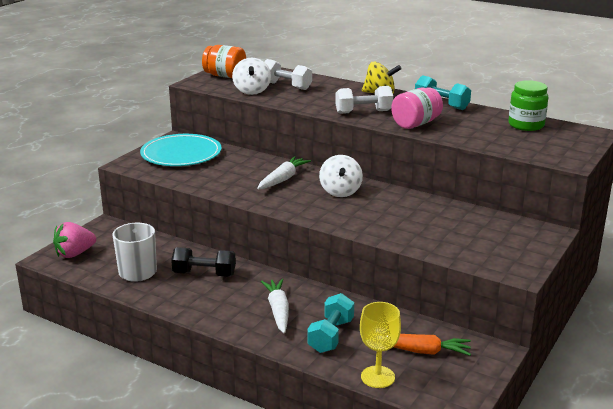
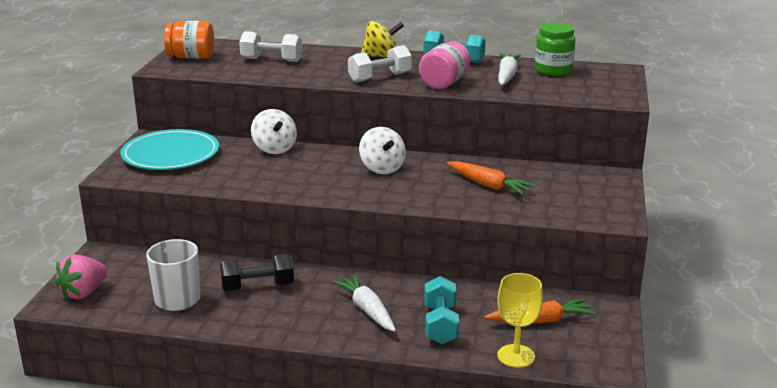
camera: 20 degrees left, 0 degrees up
(252, 91) = (237, 70): white spinning top -> white spinning top (274, 149)
(283, 179) = (310, 165): white carrot -> white carrot (506, 76)
(422, 221) = (488, 185): none -> orange carrot

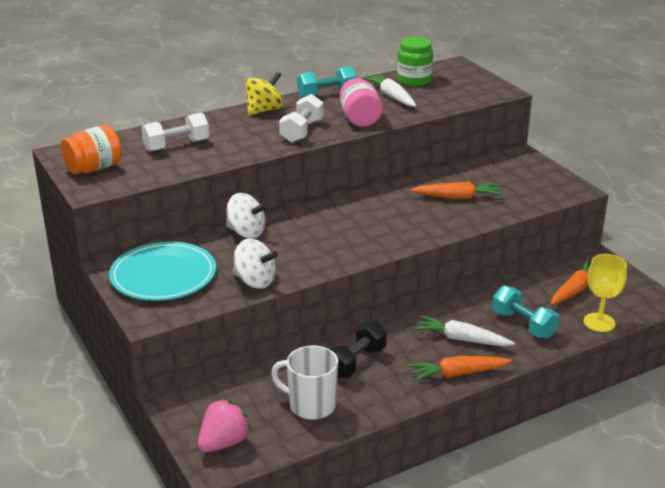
camera: 40 degrees left, 5 degrees up
(84, 293) = (224, 443): pink strawberry -> pink strawberry turned 135 degrees counterclockwise
(318, 332) = (457, 374): none -> orange carrot
(382, 168) = (361, 215): white spinning top -> white spinning top (255, 281)

